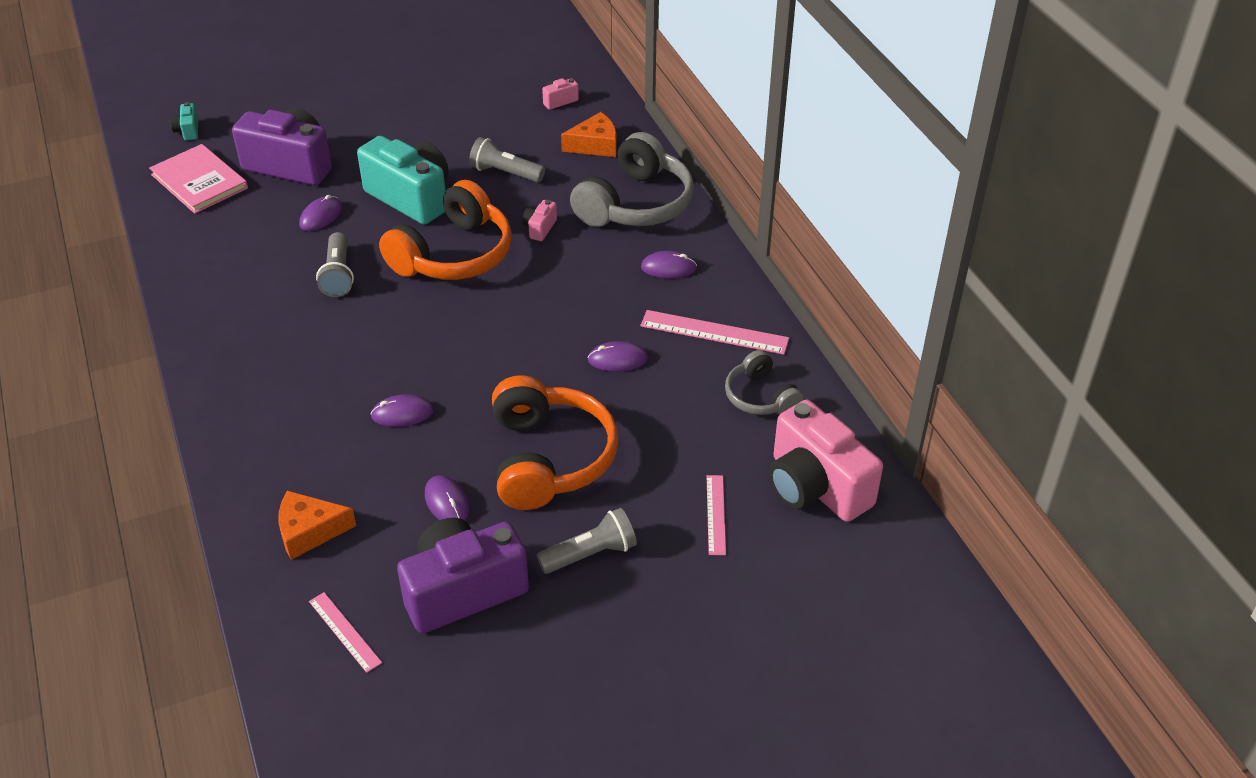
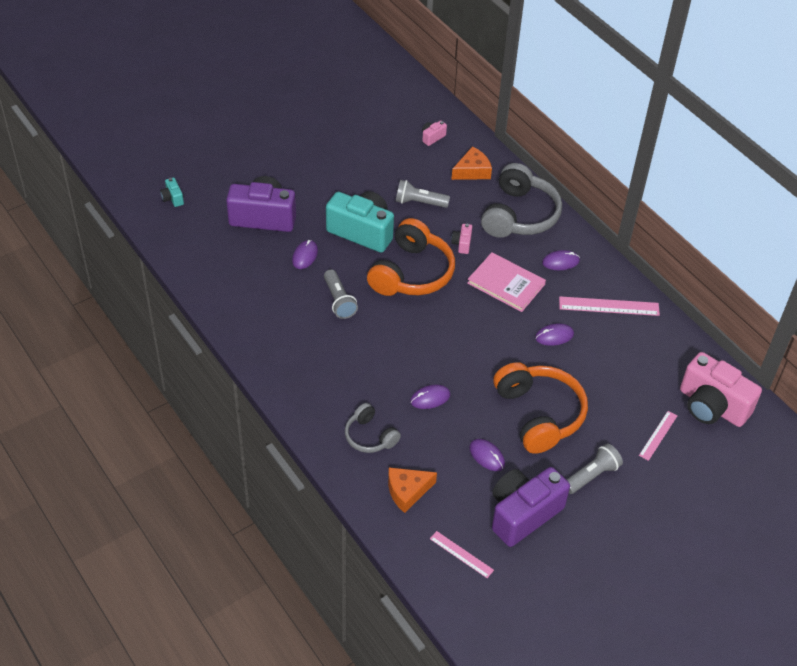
camera: 15 degrees left, 5 degrees up
(199, 181) = (203, 240): pink book -> pink book (506, 284)
(715, 514) = (658, 435): pink ruler -> pink ruler turned 45 degrees clockwise
(760, 397) = (655, 348): grey headphones -> grey headphones (370, 436)

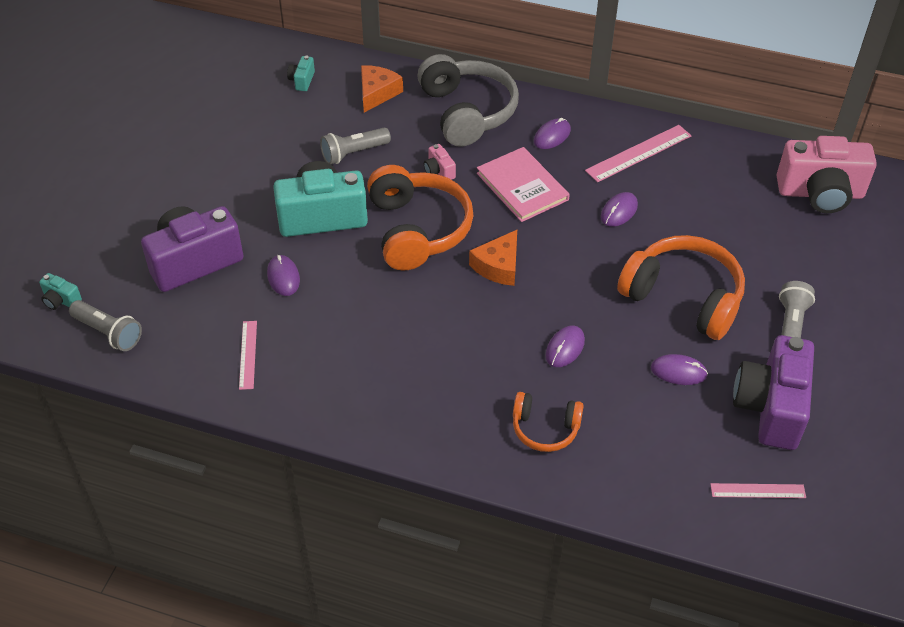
camera: 35 degrees left, 0 degrees up
(339, 301) = (369, 303): grey flashlight -> grey flashlight (108, 333)
(370, 436) = (545, 428): grey headphones -> orange headphones
(407, 491) = (640, 461): orange cheese -> orange cheese (498, 266)
(432, 137) = (302, 81): pink camera -> turquoise camera
(506, 284) = (522, 186): pink book -> pink book turned 60 degrees clockwise
(658, 435) = (805, 249): pink ruler -> pink ruler (248, 354)

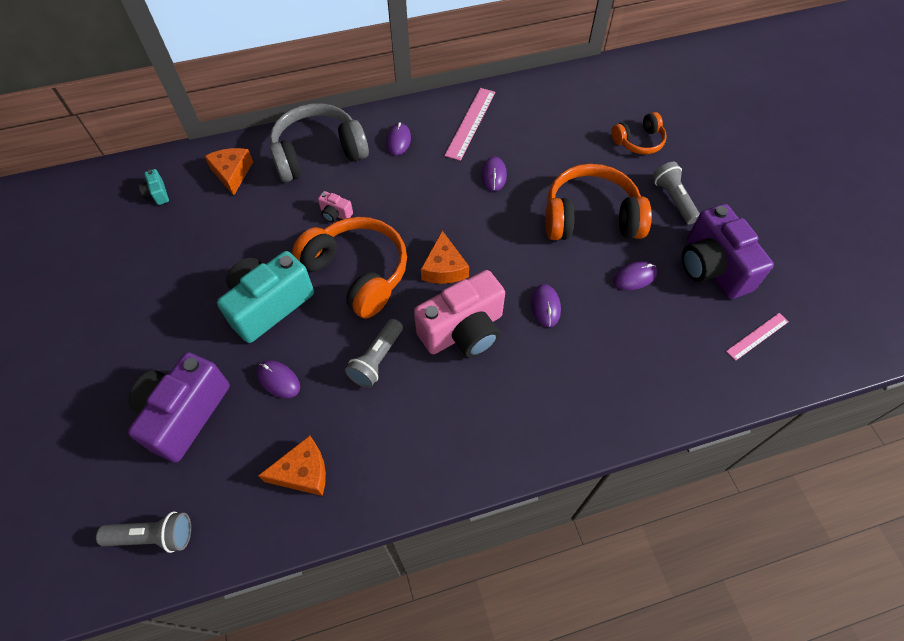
camera: 35 degrees left, 10 degrees up
(61, 300) = (78, 534): turquoise camera -> none
(248, 354) = (303, 472): pink ruler -> orange cheese
(353, 153) = (253, 235): grey flashlight -> grey flashlight (377, 359)
(467, 112) = (318, 153): grey headphones -> grey headphones turned 60 degrees counterclockwise
(522, 186) = (409, 193): pink book -> none
(545, 428) = (586, 382): orange headphones -> orange headphones (638, 141)
(820, 193) = (610, 92): pink camera -> pink camera (463, 331)

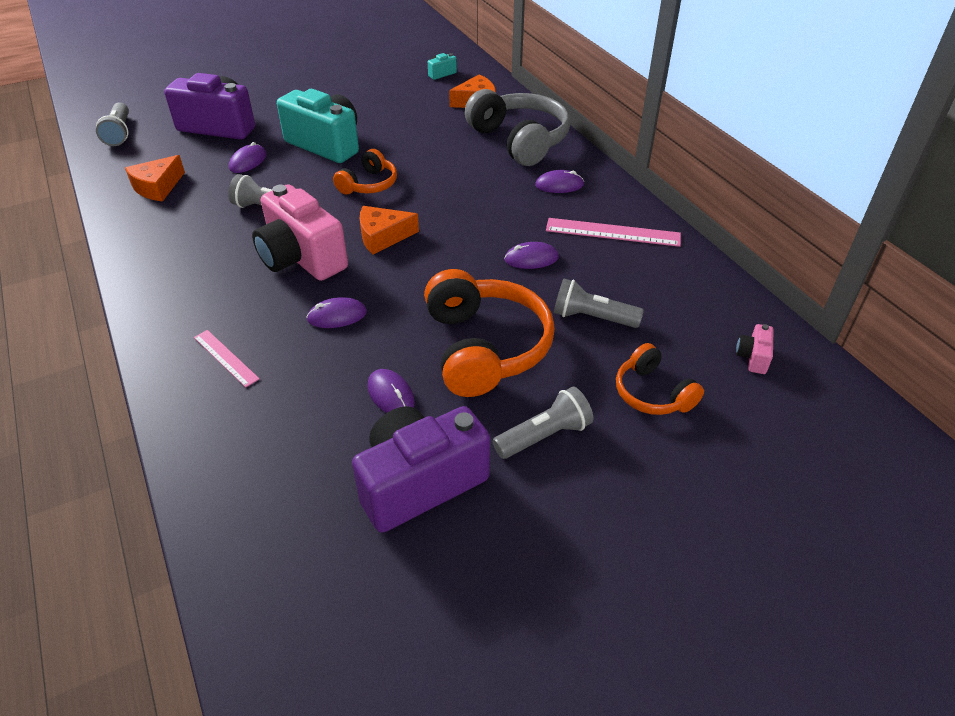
camera: 80 degrees right, 15 degrees down
(303, 472) = (157, 187): orange cheese -> orange cheese turned 60 degrees clockwise
(335, 214) = (441, 161): pink camera -> pink camera (753, 357)
(357, 273) = (369, 184): orange headphones -> orange headphones, size x0.55
(565, 154) = (592, 318): none -> grey flashlight
(757, 336) = (297, 537): pink ruler -> pink ruler (225, 358)

